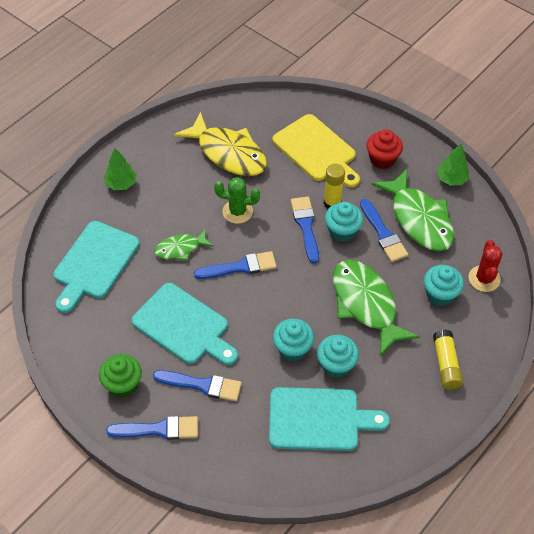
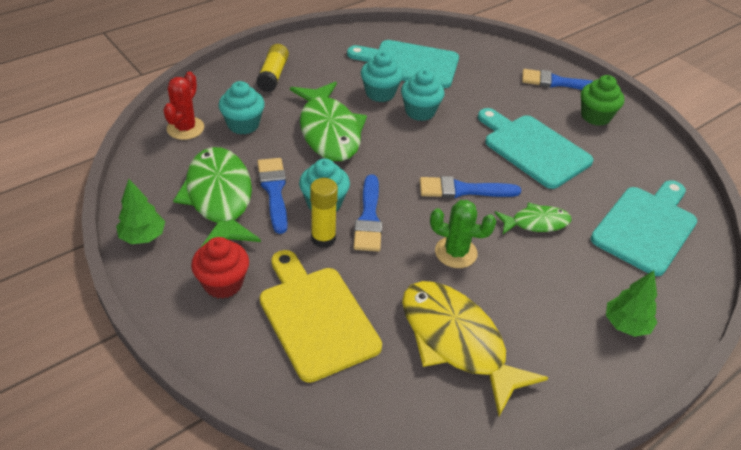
camera: 170 degrees left, 10 degrees down
(202, 385) = (516, 102): blue brush -> none

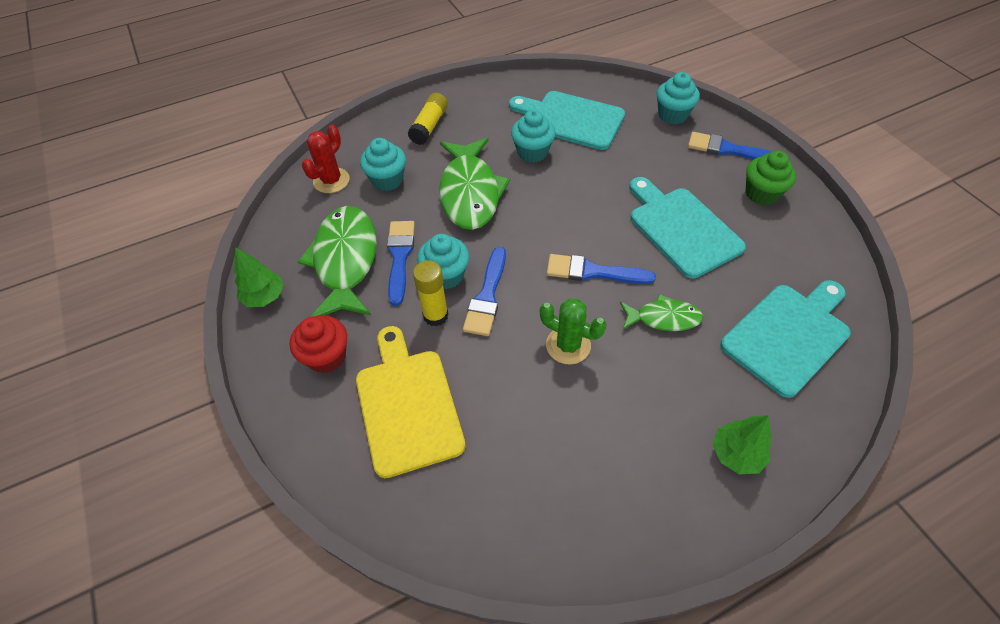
camera: 15 degrees right, 10 degrees up
(420, 112) = (569, 176): turquoise cupcake -> turquoise cupcake (672, 115)
(457, 342) = (544, 451): yellow fish -> none

